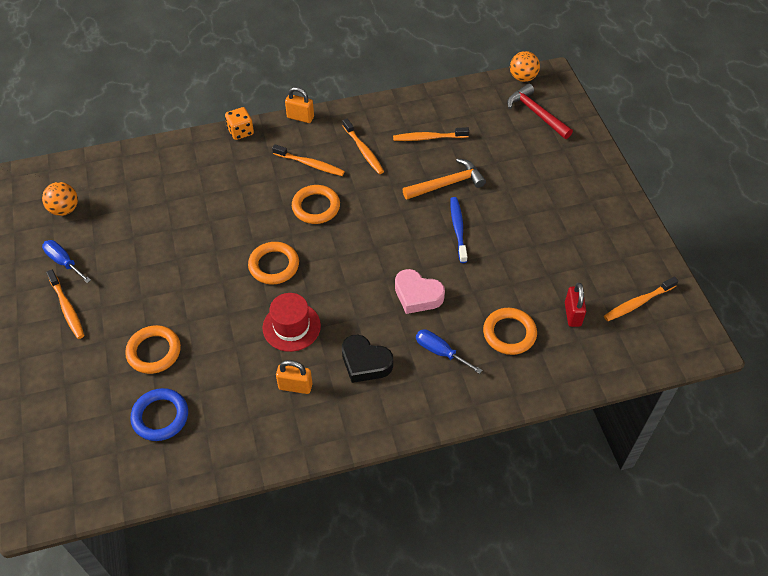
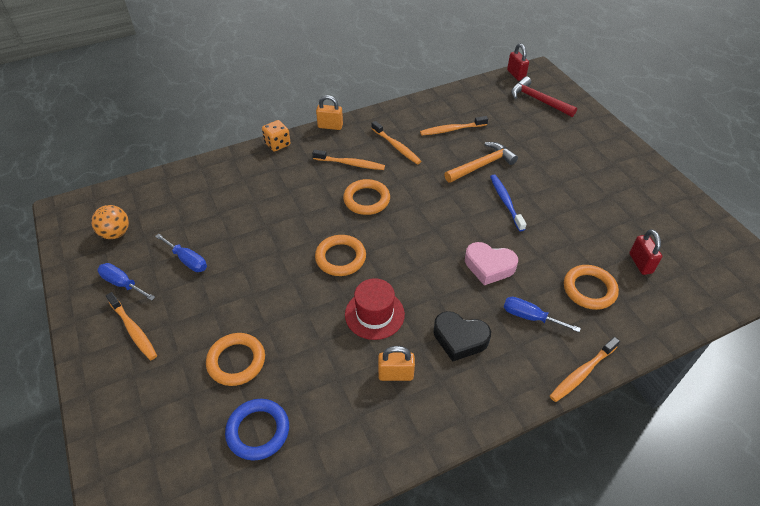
camera: 10 degrees left, 5 degrees down
(127, 247) = (187, 260): none -> blue screwdriver
(522, 78) = (516, 74): orange ball -> red padlock
(638, 303) = (694, 245): orange toothbrush -> orange toothbrush (582, 373)

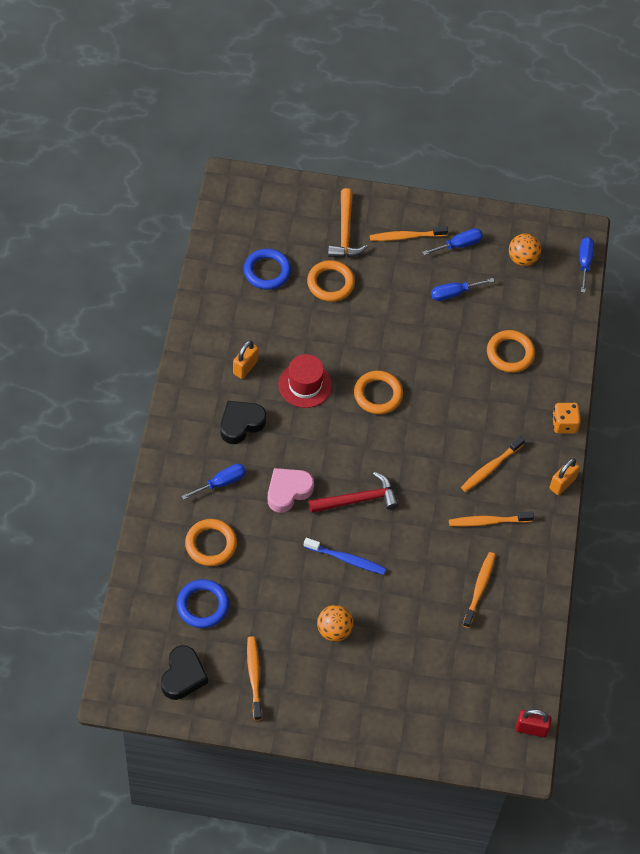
camera: 120 degrees right, 10 degrees up
(98, 194) = (584, 262): none -> blue screwdriver
(366, 200) = (432, 452): orange ring -> orange ring (510, 353)
(481, 165) = (408, 576): orange hammer -> orange hammer (345, 232)
(538, 100) = (468, 712): red hammer -> red hammer (358, 499)
(564, 181) = (334, 630): none -> orange ball
(582, 373) = (153, 478): orange toothbrush -> orange toothbrush (254, 676)
(640, 263) = (203, 605): red padlock -> blue ring
(701, 242) = (183, 676): none -> black heart

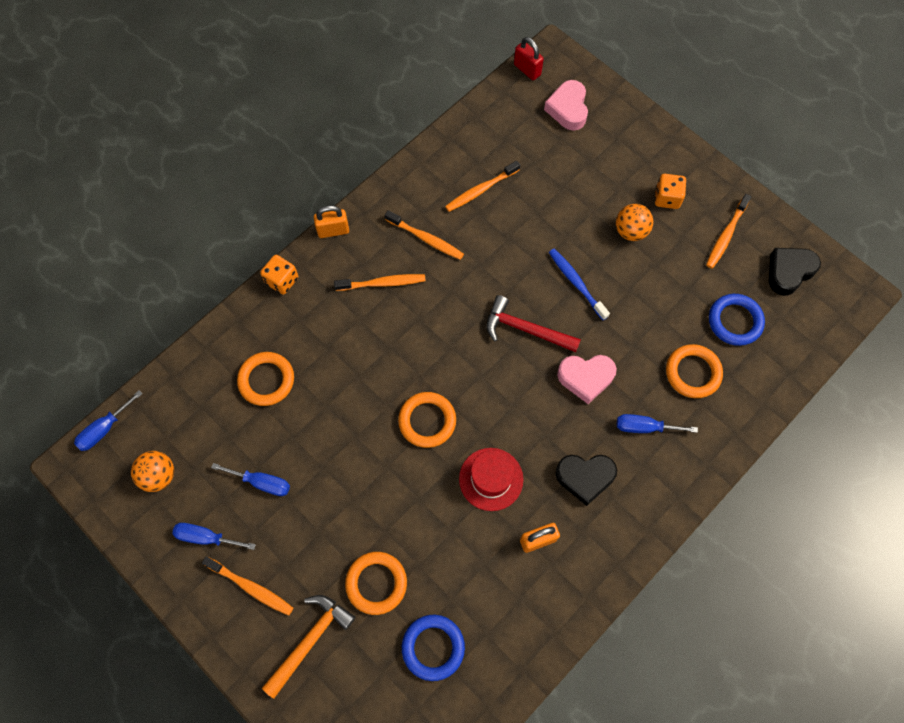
camera: 140 degrees left, 10 degrees up
(324, 680) = (667, 198): none -> orange dice
(466, 712) = (568, 109): none -> pink heart

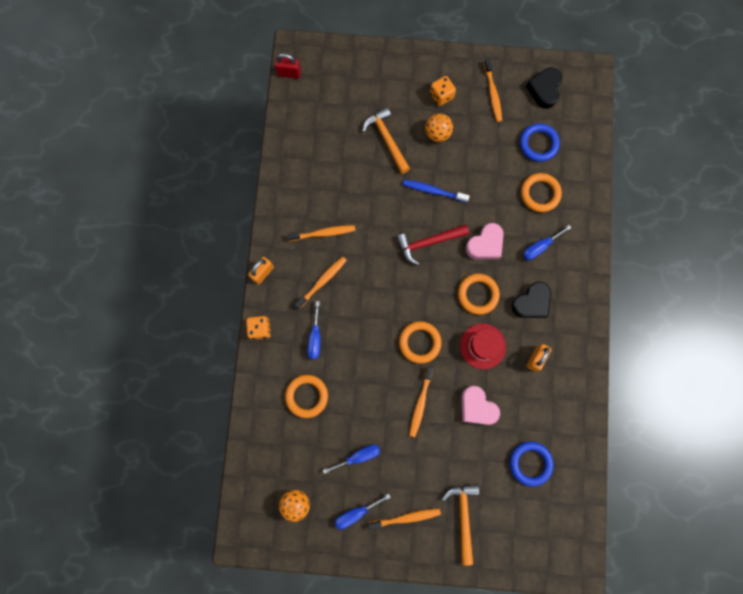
camera: 40 degrees left, 10 degrees up
(104, 429) = (237, 505): blue screwdriver -> blue screwdriver (315, 338)
(376, 583) = (471, 456): orange ring -> orange ring (478, 294)
(480, 190) = (329, 176): orange toothbrush -> orange toothbrush (420, 403)
(568, 109) = (336, 81): pink heart -> pink heart (477, 407)
(571, 199) = (387, 140): none -> orange hammer

